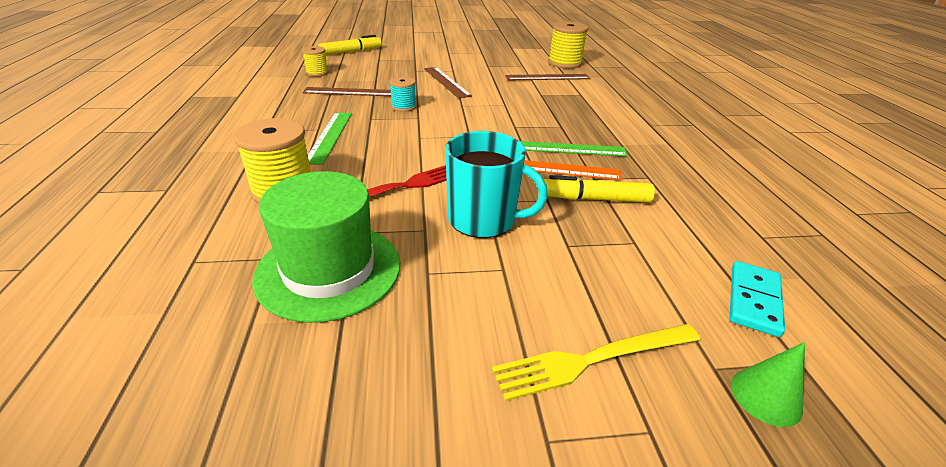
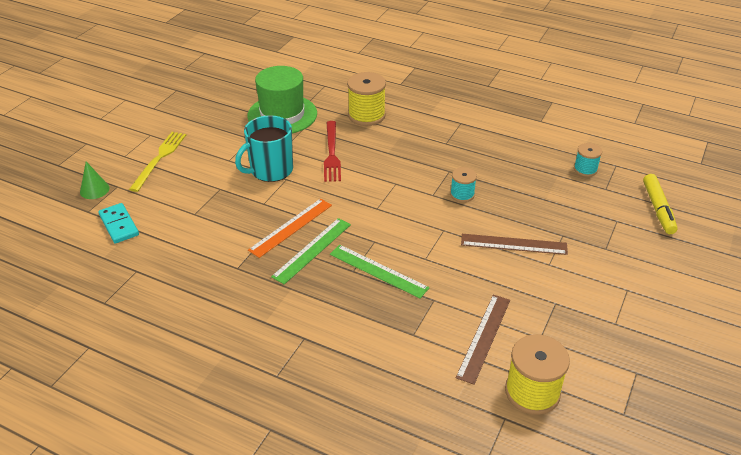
camera: 125 degrees right, 5 degrees up
(317, 73) = (585, 169): yellow spool -> turquoise spool
(330, 136) = (428, 145): green ruler -> green ruler (378, 271)
(353, 92) = (516, 177): brown ruler -> none
(594, 199) = (243, 223): yellow marker -> none

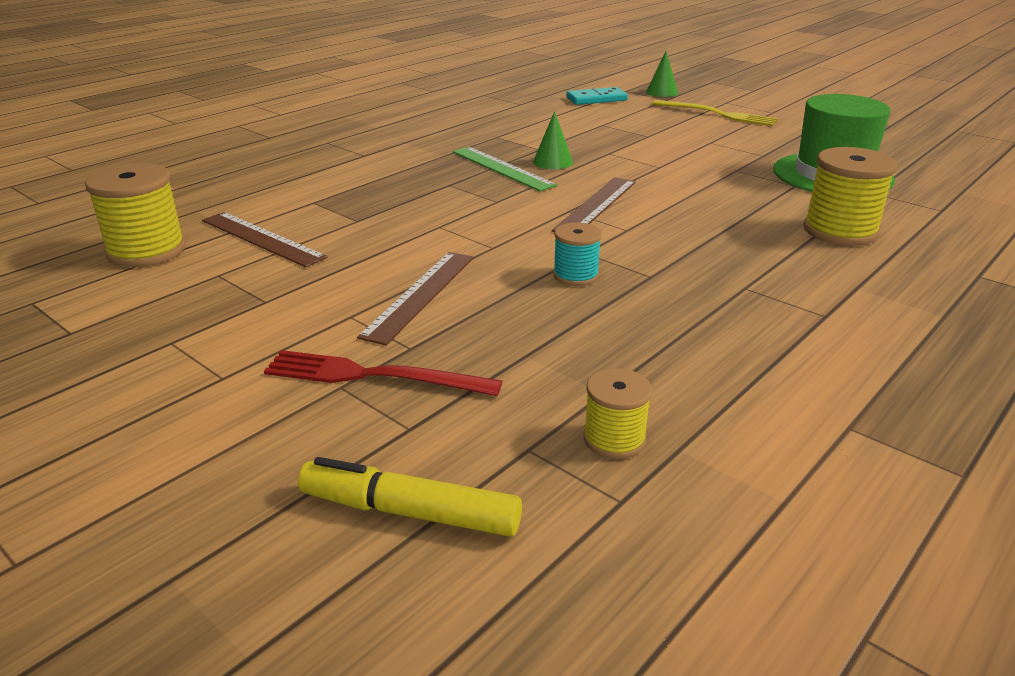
camera: 105 degrees right, 10 degrees down
(270, 170) = (682, 160): turquoise mug -> none
(291, 227) = (553, 162): orange ruler -> green cone
(332, 153) = (718, 196): red fork -> red fork (373, 376)
(365, 198) = (596, 205): none -> brown ruler
(378, 271) = (437, 196): green ruler -> none
(585, 169) = (614, 439): turquoise spool -> yellow spool

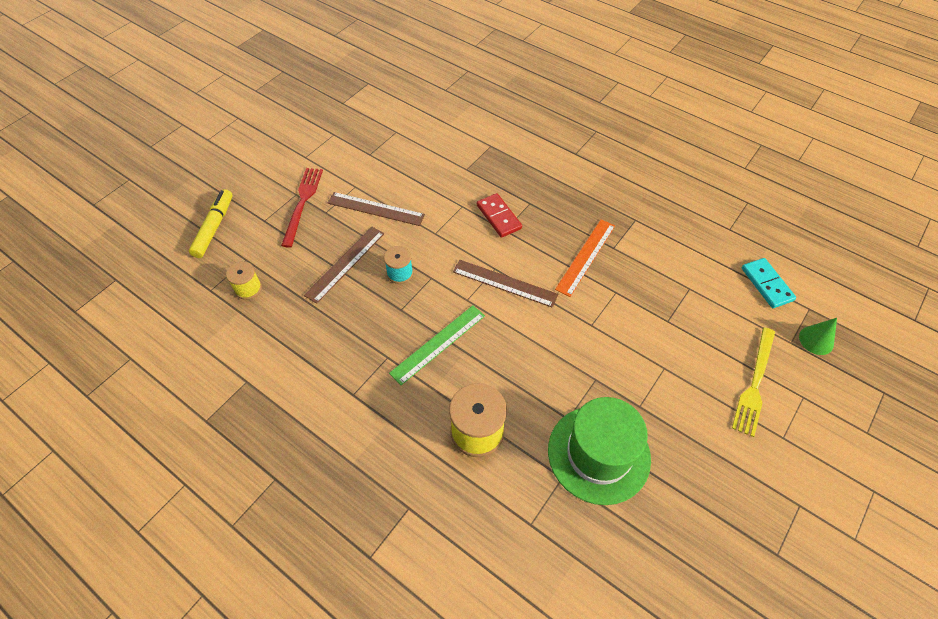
camera: 85 degrees right, 25 degrees up
(146, 251) = (420, 100): yellow spool -> none
(262, 238) = (438, 136): brown ruler -> brown ruler (345, 263)
(470, 203) = (498, 217): none -> red domino
(502, 168) = (565, 228): green ruler -> green ruler (438, 344)
(553, 162) = (585, 257): green cone -> orange ruler

